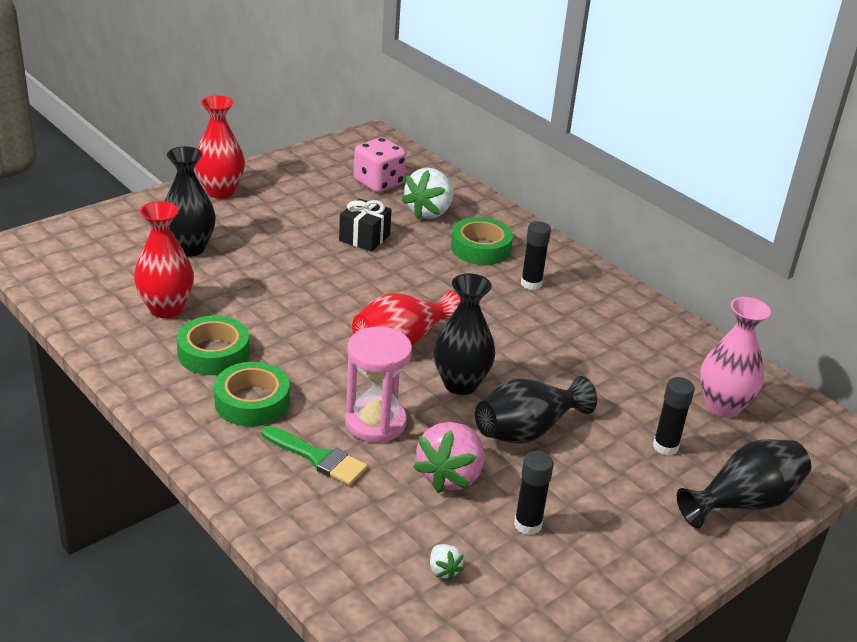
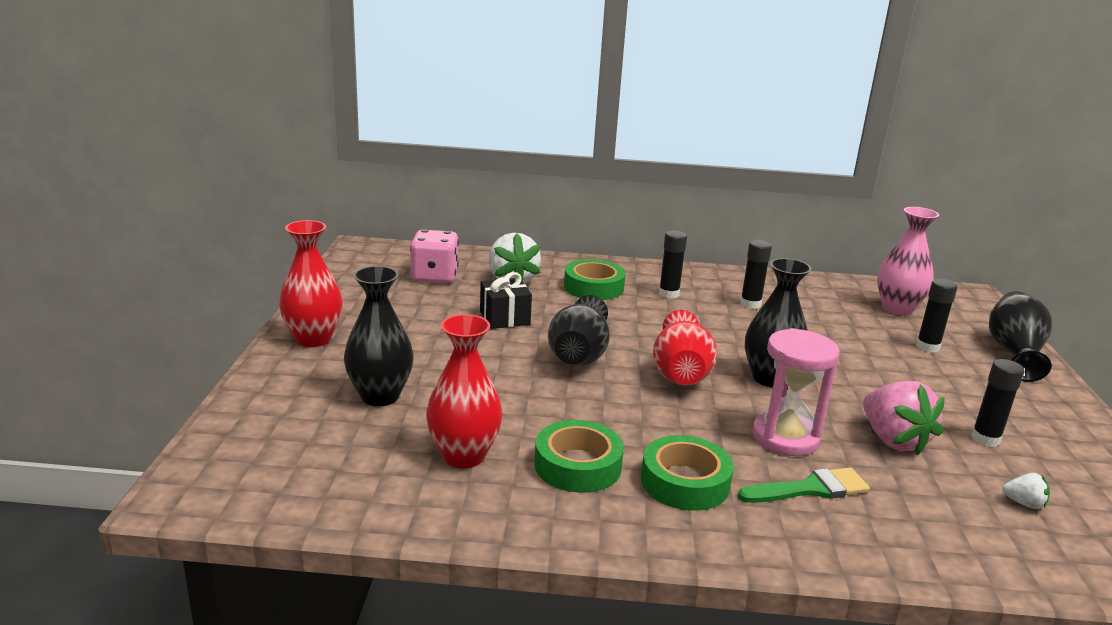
camera: 45 degrees left, 10 degrees down
(527, 430) = (860, 383): black vase -> black vase (579, 355)
(584, 327) = (750, 304): none -> black glue stick

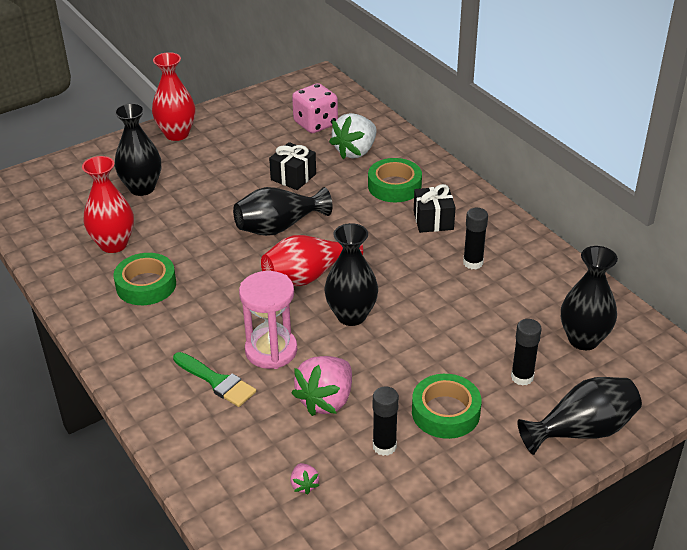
camera: 55 degrees right, 15 degrees up
(669, 294) = (433, 220): black glue stick -> black gift
(685, 482) = (170, 330): green tape -> green tape (445, 412)
(897, 309) = (583, 339): pink vase -> black vase
(1024, 503) = (304, 485): white strawberry -> pink strawberry

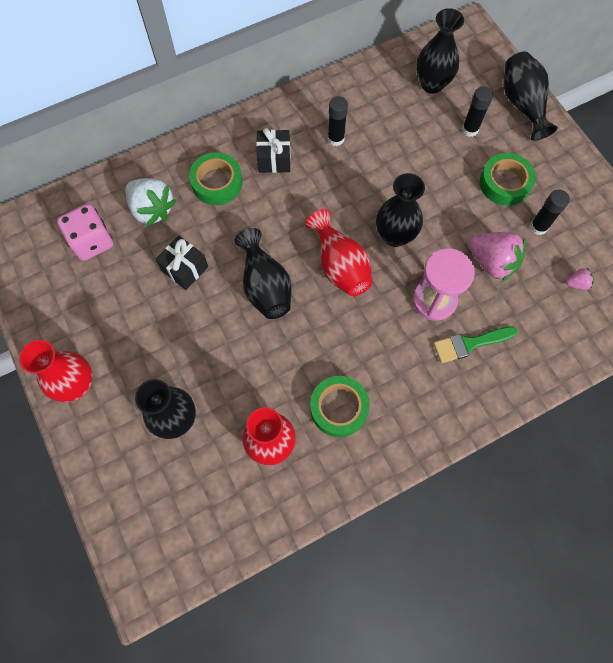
camera: 85 degrees left, 30 degrees up
(217, 381) = (469, 344): green brush -> green brush turned 150 degrees counterclockwise

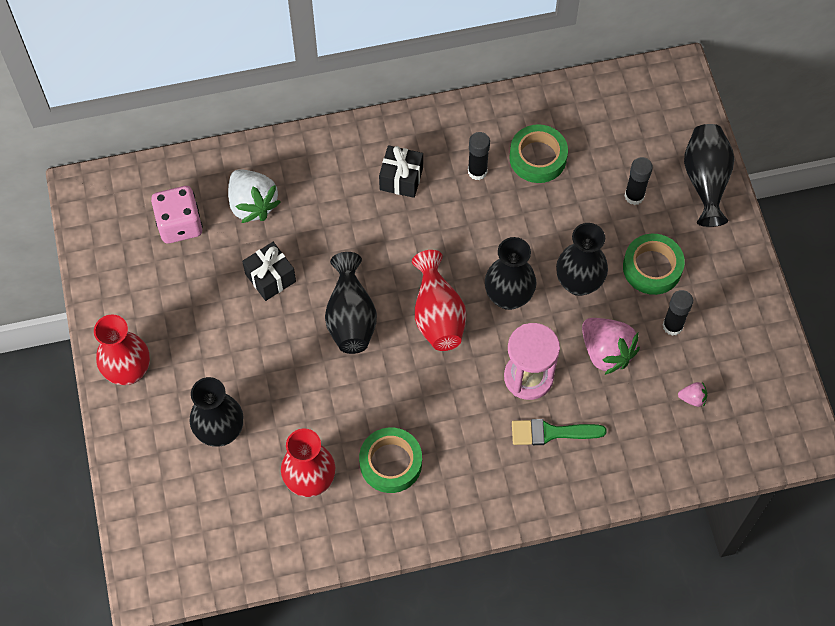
camera: 15 degrees right, 5 degrees down
(217, 183) = (330, 191): green tape -> green tape (537, 158)
(432, 84) = (608, 132): black vase -> black vase (578, 283)

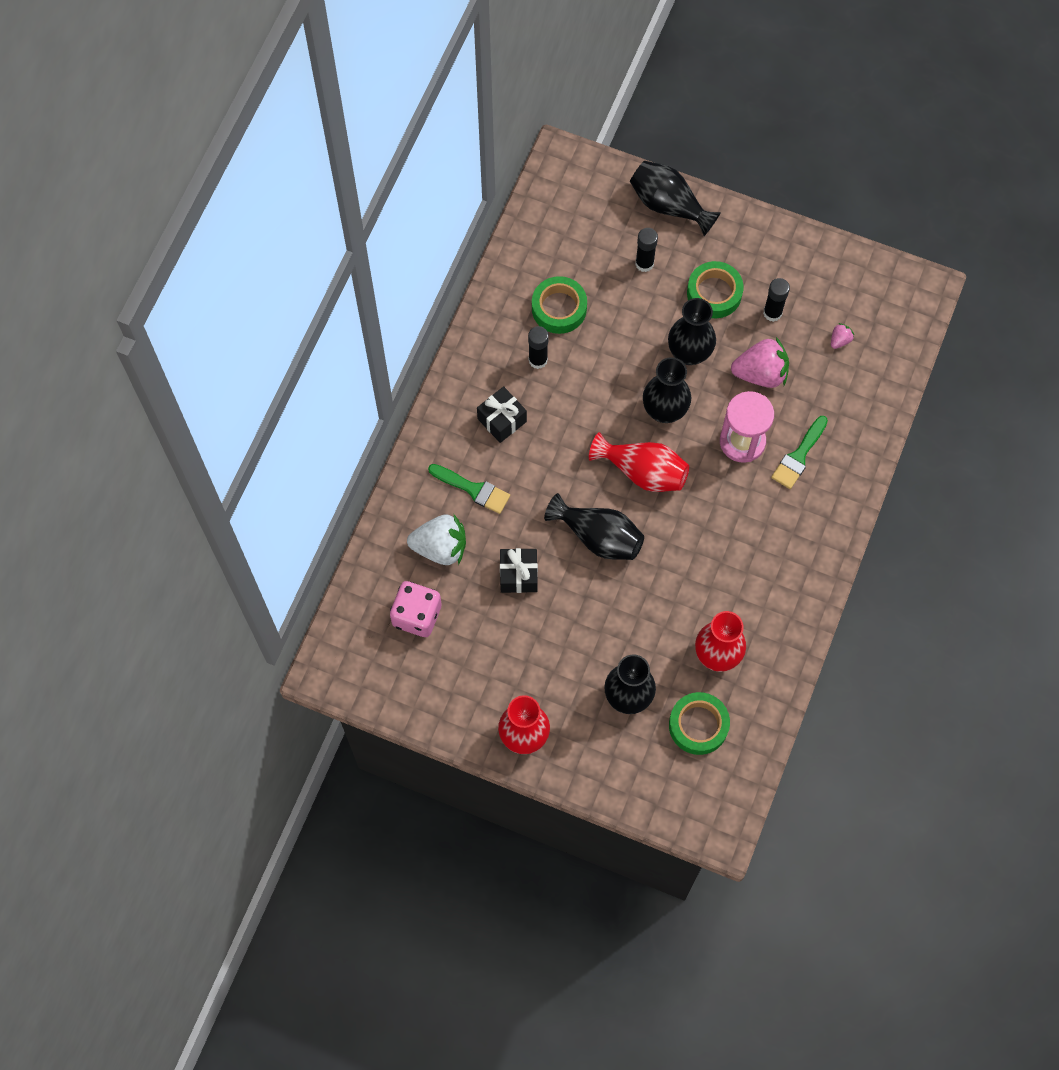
camera: 55 degrees left, 5 degrees up
(322, 196) = (473, 489): none -> green brush
(391, 463) = (743, 586): green tape -> green tape (698, 725)

